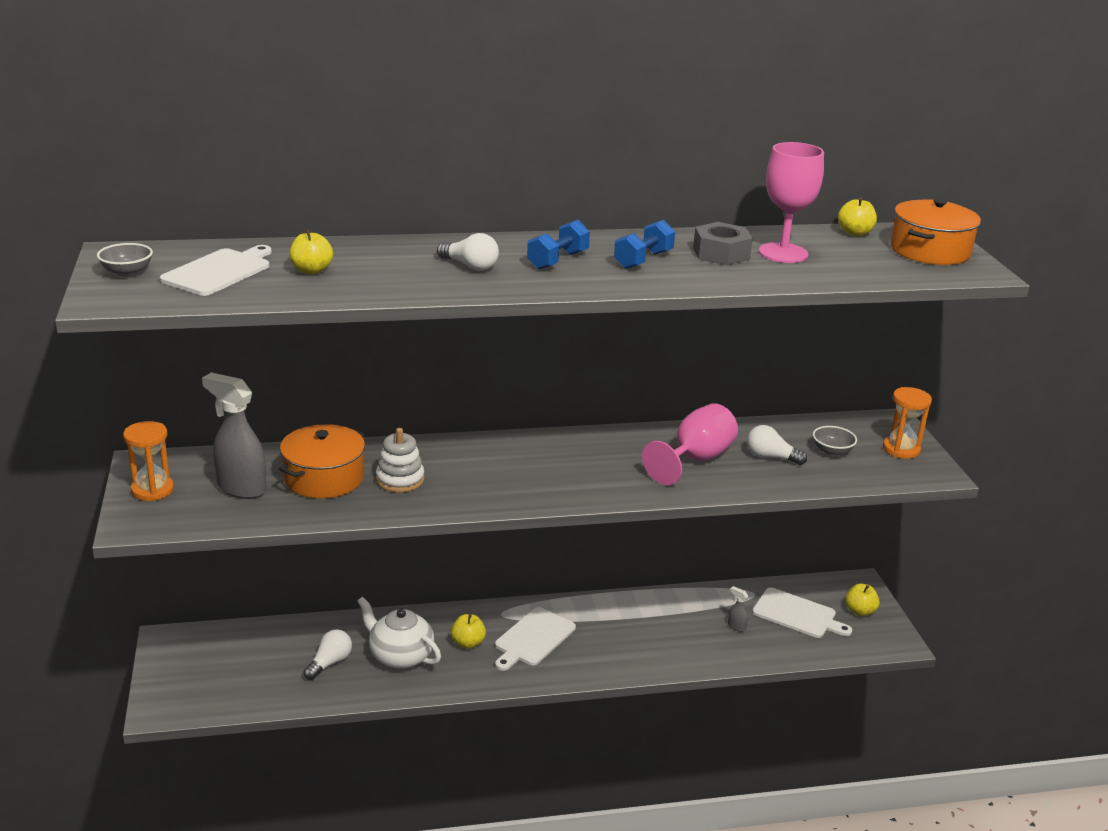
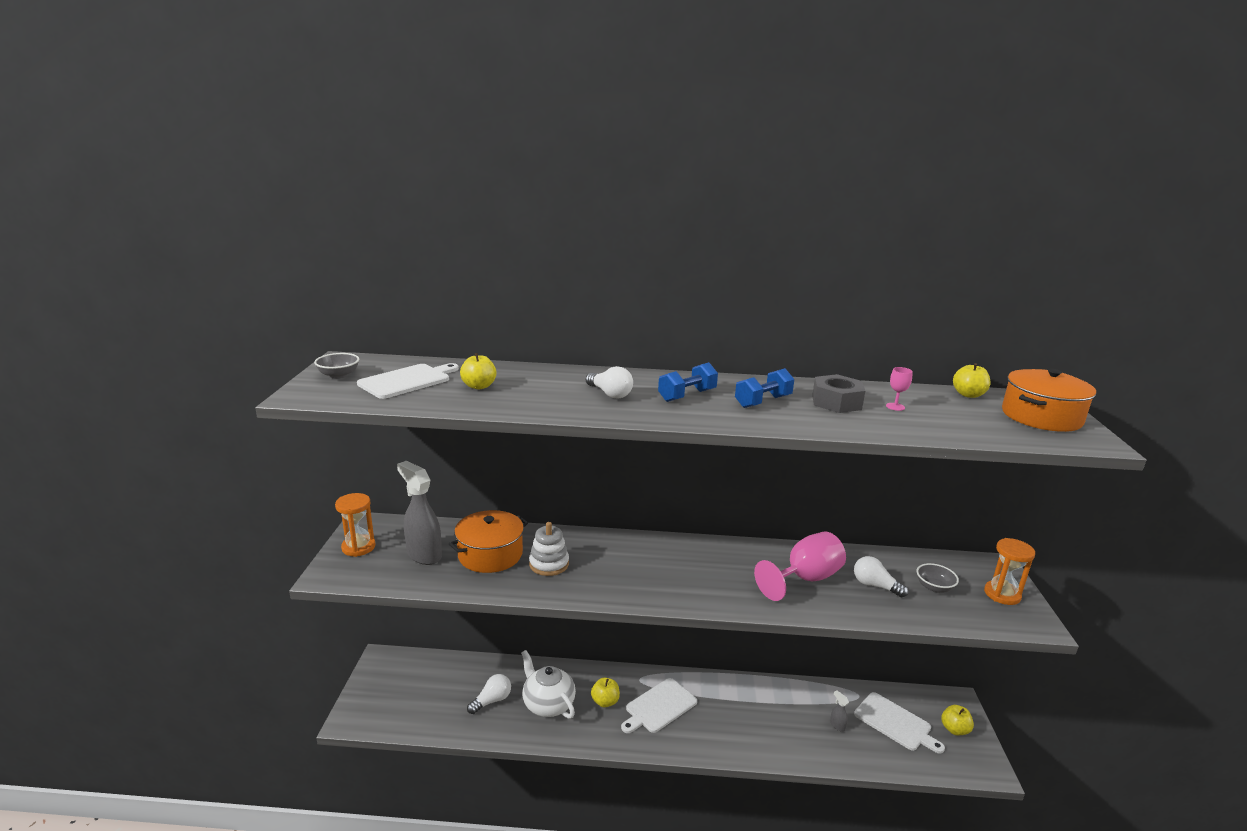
camera: 15 degrees right, 5 degrees down
(783, 253) = (895, 407): pink goblet -> pink goblet, size x0.41

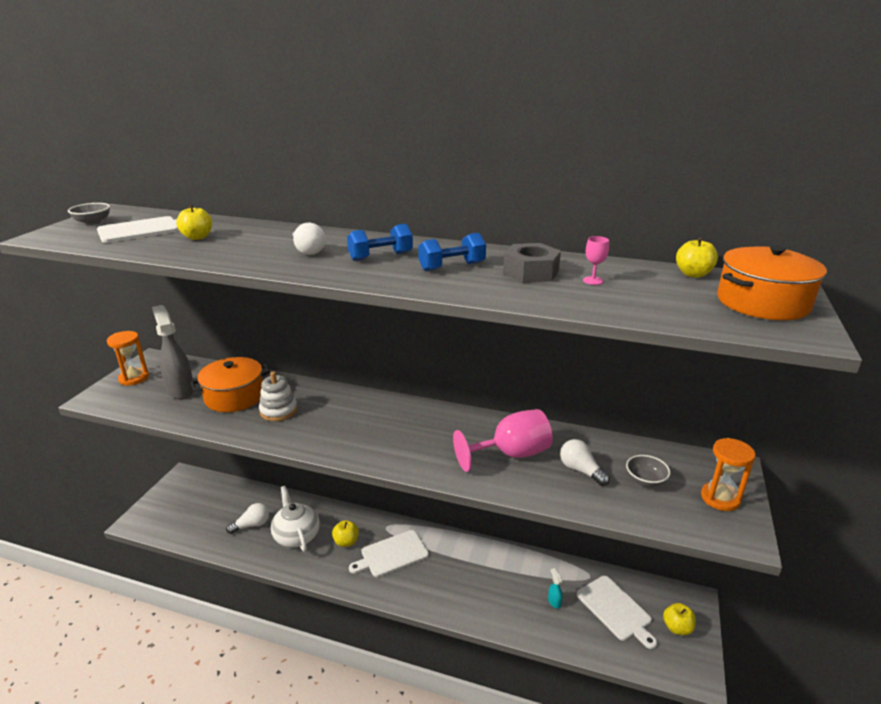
camera: 15 degrees right, 5 degrees up
(837, 725) = (554, 601): grey spray bottle -> turquoise spray bottle

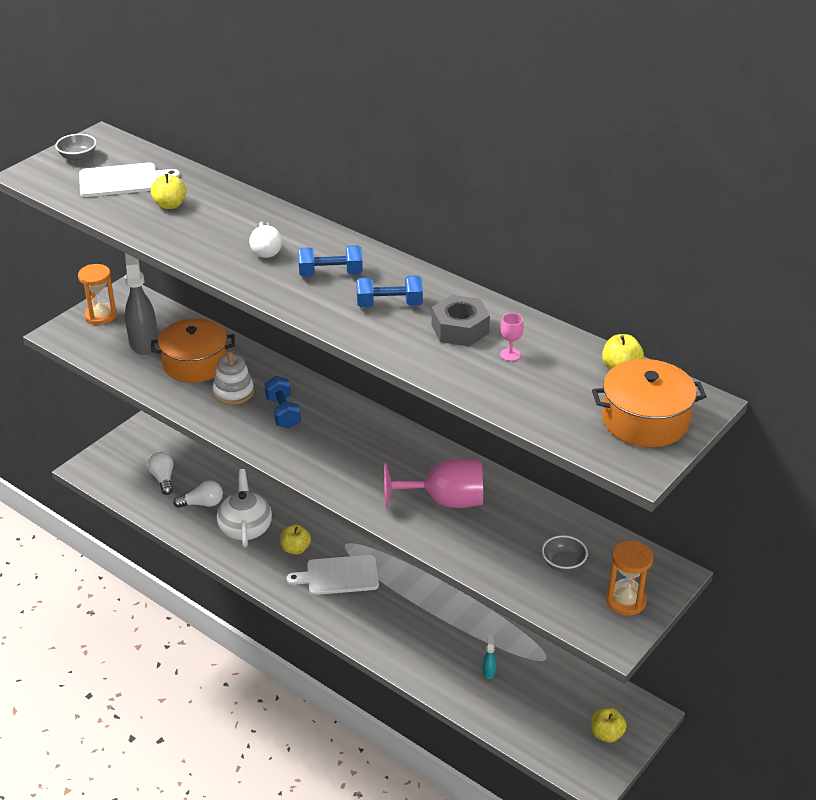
camera: 20 degrees right, 10 degrees up
(330, 417) = (283, 413): none -> blue dumbbell
(581, 470) = (504, 536): white light bulb -> white light bulb (163, 479)
(615, 609) = (551, 698): white cutting board -> none

